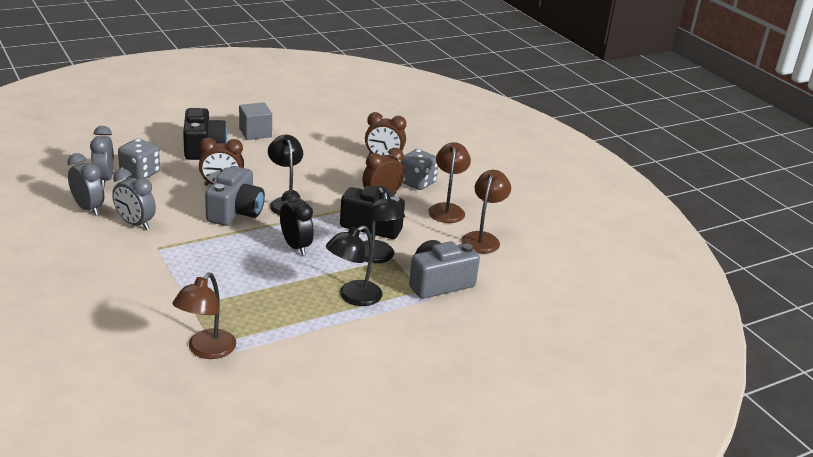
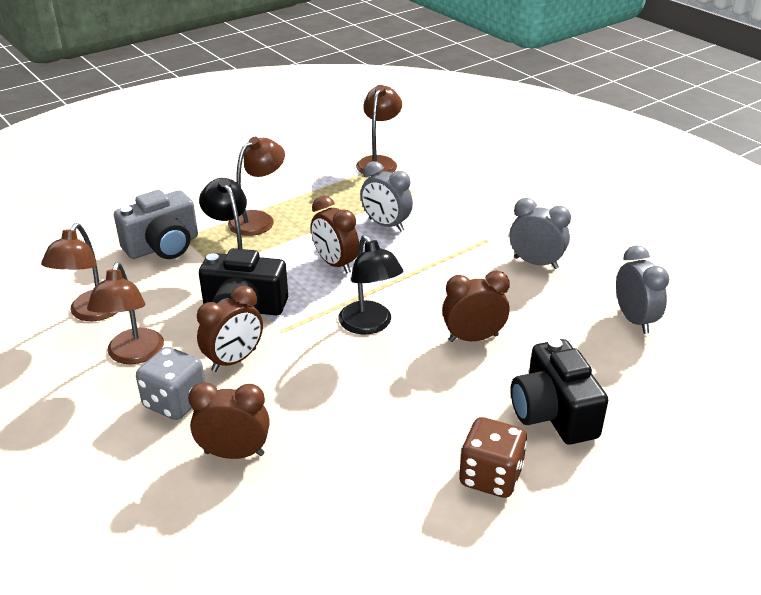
camera: 175 degrees right, 5 degrees up
(88, 208) = (607, 274): grey clock -> grey clock (386, 225)
(140, 173) = (599, 339): grey dice -> none
(235, 212) = (430, 298): grey camera -> none
(255, 133) = (490, 477): grey cube -> brown dice
(296, 246) = (335, 264): black clock -> brown clock
(353, 297) = (258, 219): black lamp -> brown lamp

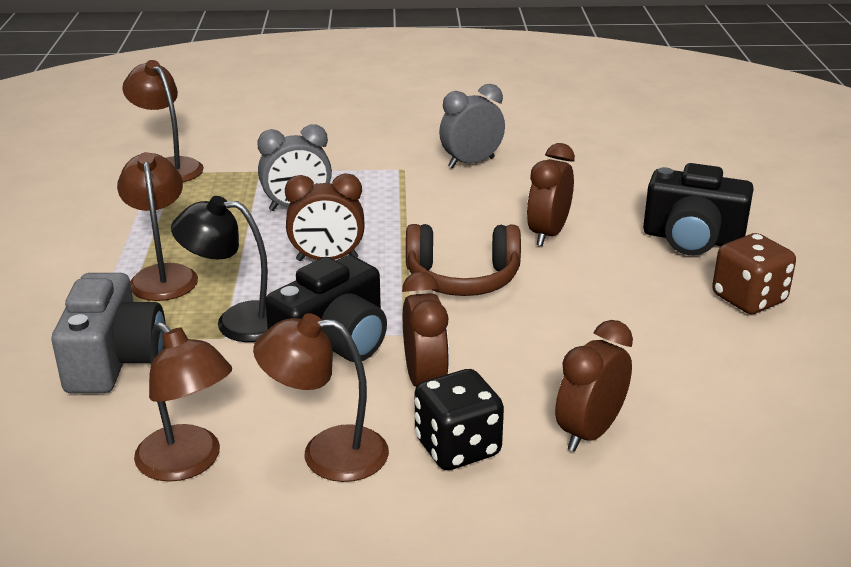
camera: 55 degrees left, 5 degrees down
(133, 355) = (327, 453): brown lamp -> brown lamp turned 150 degrees clockwise
(175, 402) = (457, 447): grey dice -> black dice
(369, 325) = (462, 278): black lamp -> brown headphones
(634, 320) = (606, 157): grey clock -> none

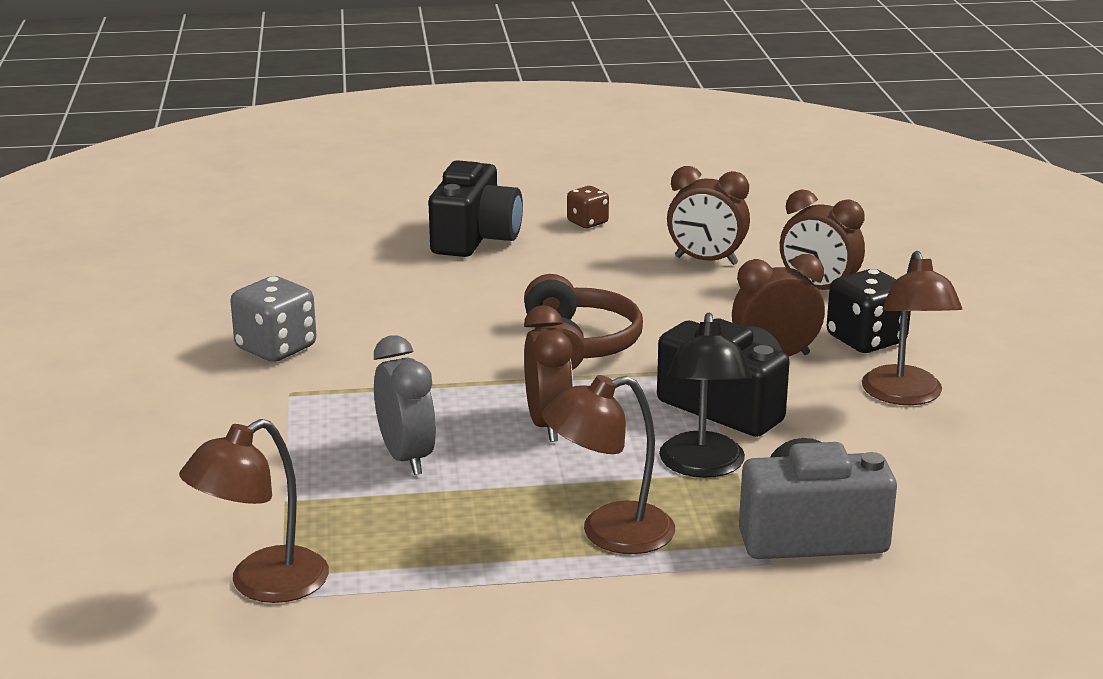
camera: 95 degrees left, 5 degrees down
(188, 463) = (957, 461): brown lamp -> none
(471, 163) = (276, 348): grey clock -> grey dice
(548, 234) = (470, 304): brown clock -> brown clock (706, 261)
(748, 299) = (587, 222): brown dice -> brown dice, size x0.60

